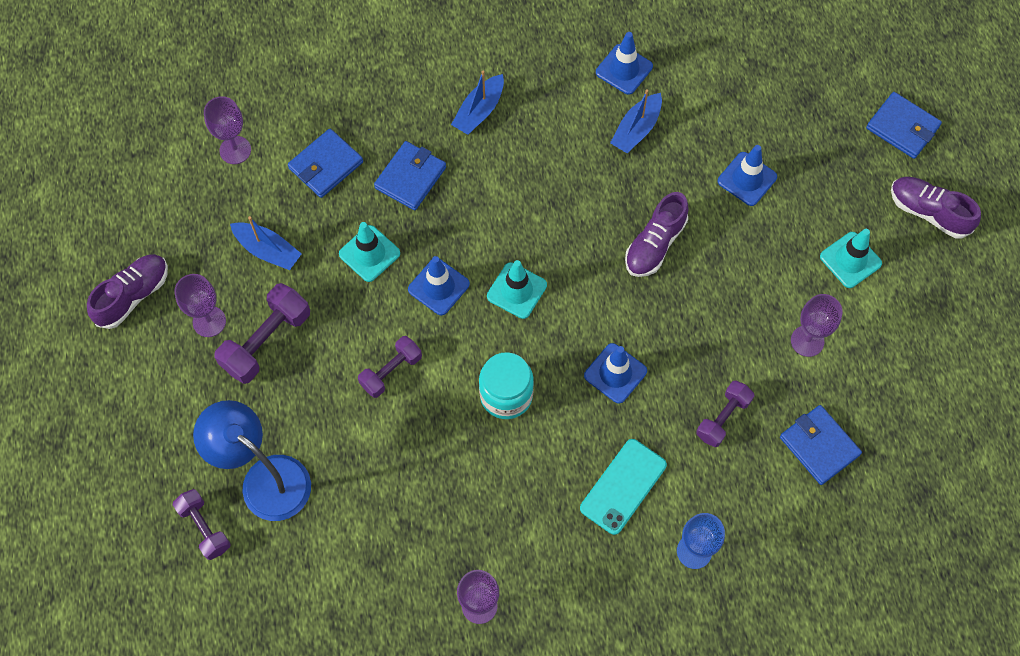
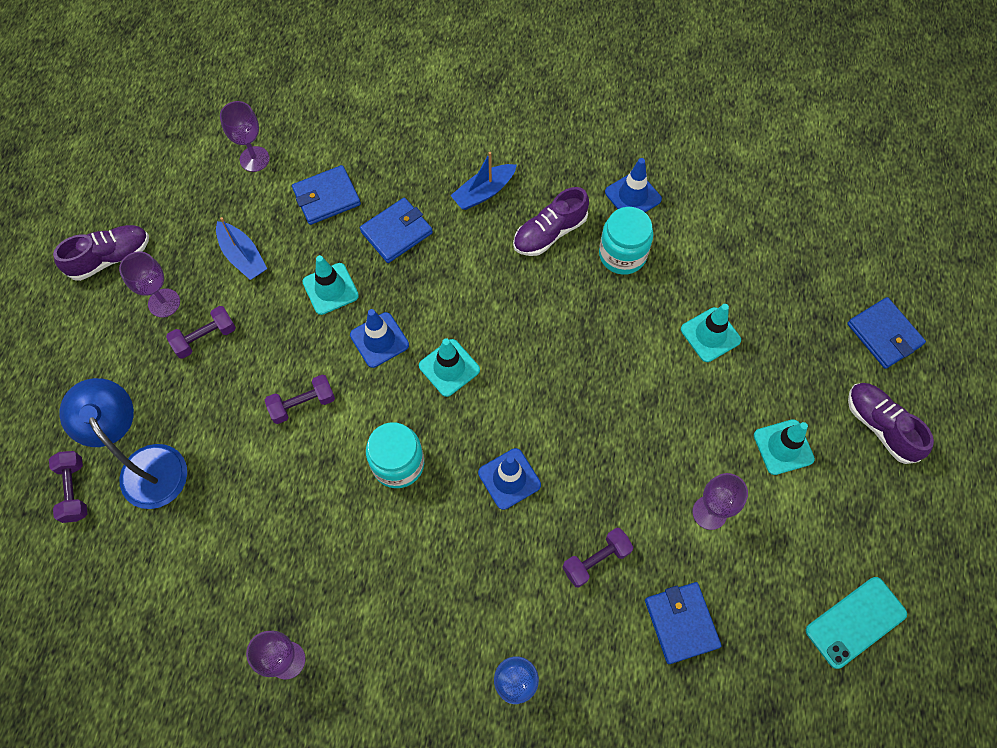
camera: 20 degrees right, 0 degrees up
(266, 341) = (205, 337): purple dumbbell -> purple dumbbell, size x0.65
(623, 486) = (472, 593): turquoise phone -> turquoise phone (855, 622)
(636, 129) = (622, 254): blue boat -> turquoise jar
(655, 244) = (597, 368): purple shoe -> purple shoe (549, 233)
(747, 179) = (710, 335): blue traffic cone -> turquoise traffic cone

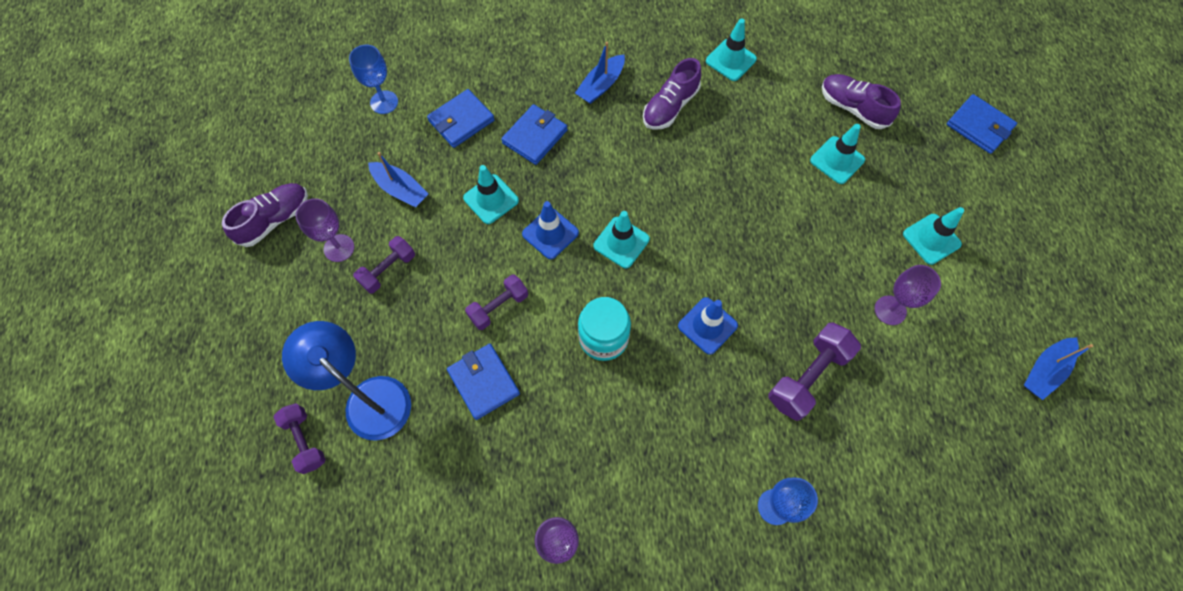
camera: 15 degrees left, 0 degrees up
(254, 159) = (384, 102): purple goblet -> blue goblet
(596, 560) = (808, 377): purple dumbbell -> purple dumbbell, size x1.55
(622, 254) = (739, 111): turquoise jar -> none
(633, 196) = (731, 60): blue traffic cone -> turquoise traffic cone
(681, 623) = (900, 412): blue wallet -> blue wallet (483, 382)
(855, 622) = (1044, 371): turquoise phone -> blue boat
(880, 426) = (1004, 202): purple shoe -> purple shoe (853, 108)

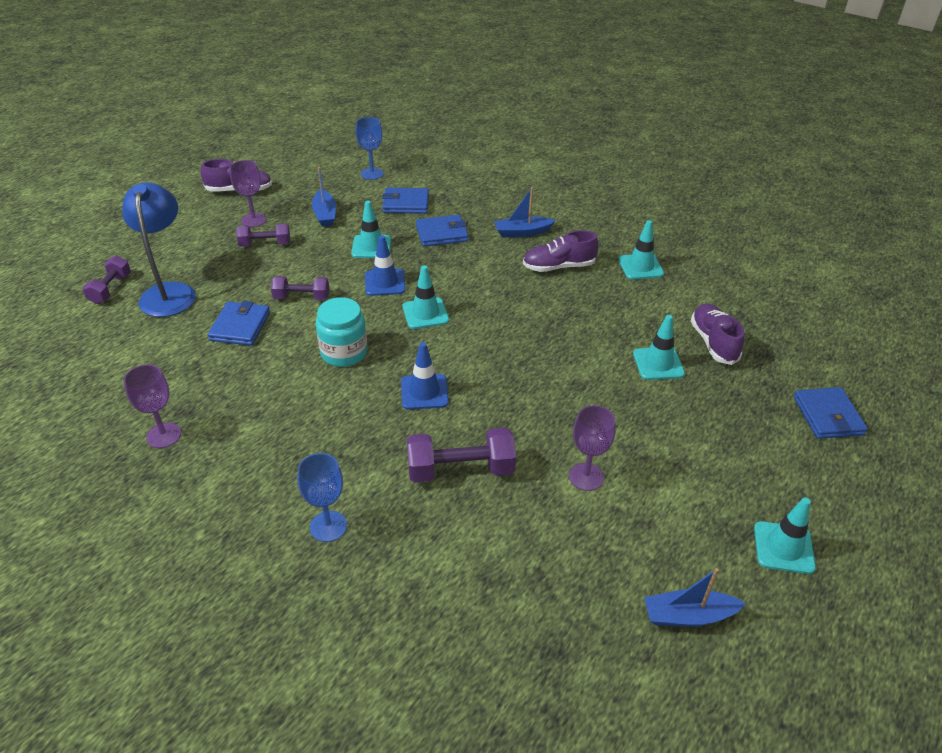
camera: 40 degrees right, 25 degrees down
(931, 239) = (684, 457): turquoise traffic cone -> turquoise traffic cone (783, 547)

